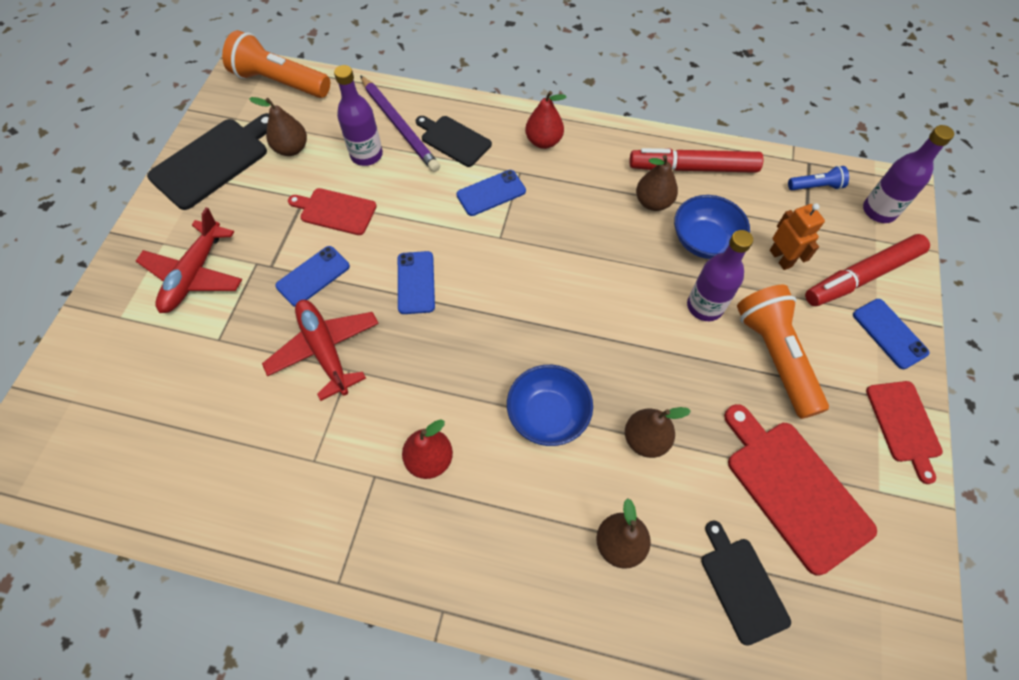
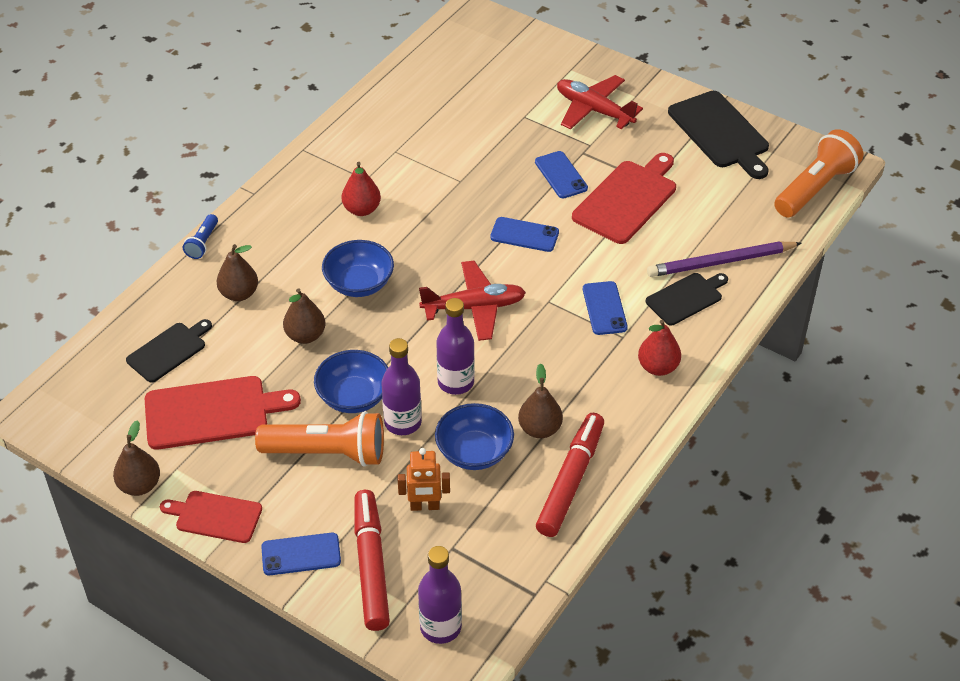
camera: 110 degrees right, 15 degrees down
(291, 149) = (717, 183): brown pear -> brown pear (139, 485)
(325, 350) = (485, 171): red plane -> red plane (474, 307)
(335, 211) = (627, 199): red cutting board -> red cutting board, size x1.61
(366, 155) = (689, 231): purple bottle -> purple bottle (456, 382)
(698, 359) = (354, 397): none -> blue bowl
(741, 585) = (169, 350): black cutting board -> black cutting board turned 45 degrees counterclockwise
(816, 186) = (499, 583): blue flashlight -> blue flashlight (203, 243)

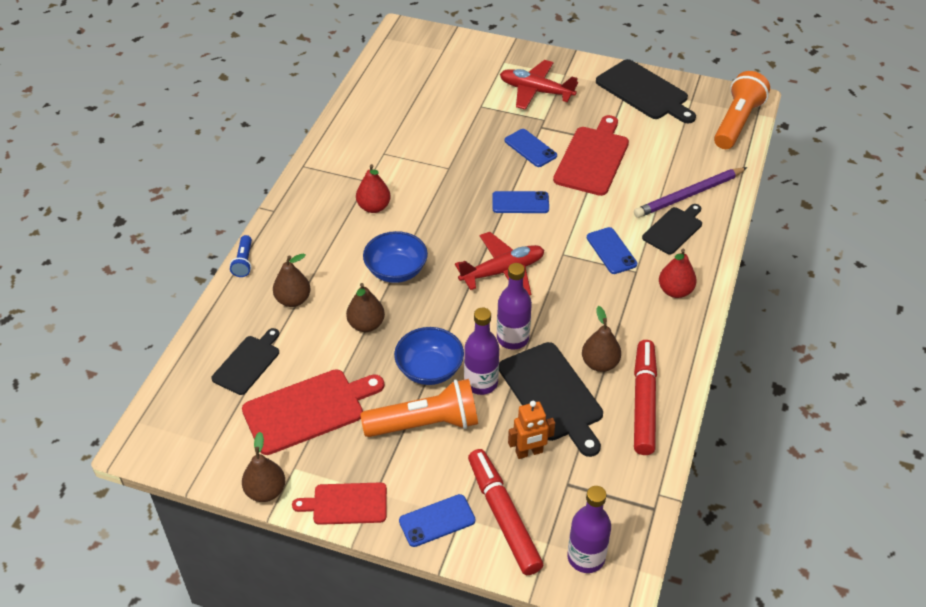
camera: 15 degrees left, 0 degrees up
(474, 452) = (552, 395): blue bowl -> black cutting board

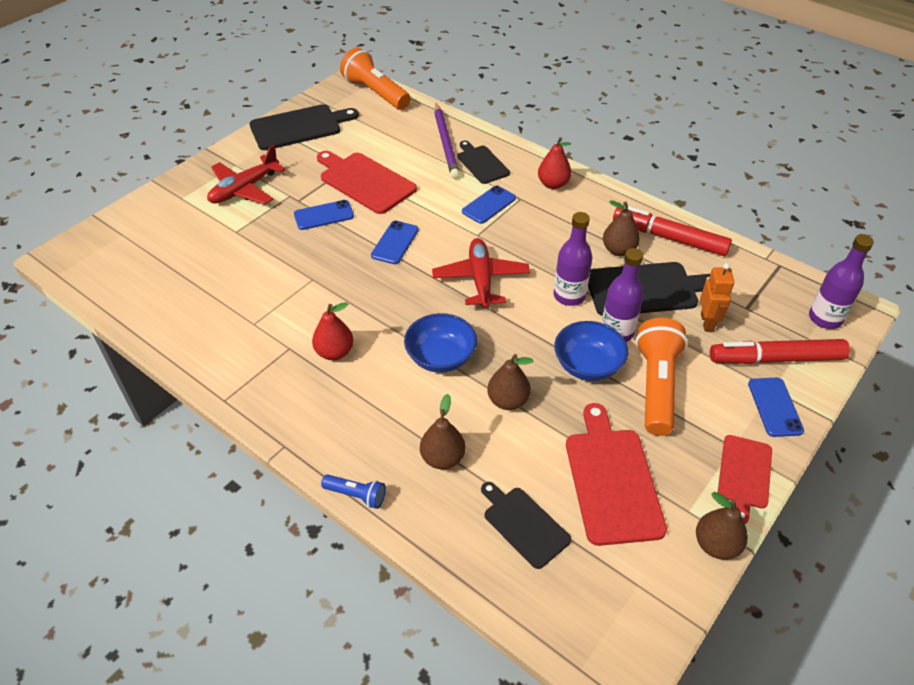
camera: 70 degrees left, 0 degrees up
(611, 251) = (489, 205): blue phone -> blue phone turned 45 degrees counterclockwise

